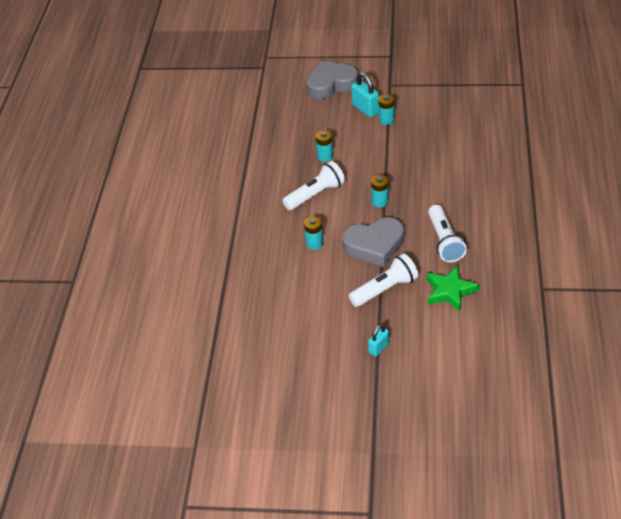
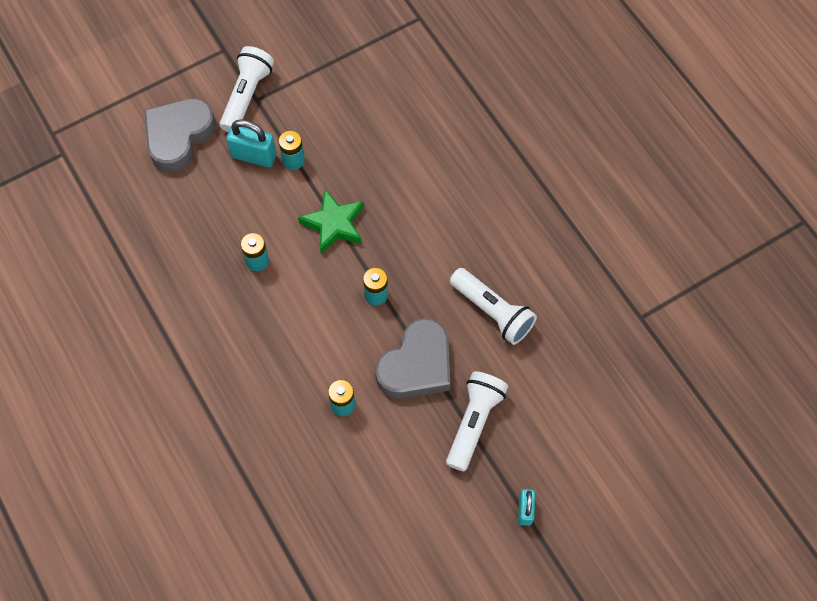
camera: 40 degrees left, 20 degrees up
(316, 194) = (289, 328): white flashlight -> white flashlight (247, 96)
(450, 291) = (547, 381): green star -> green star (334, 224)

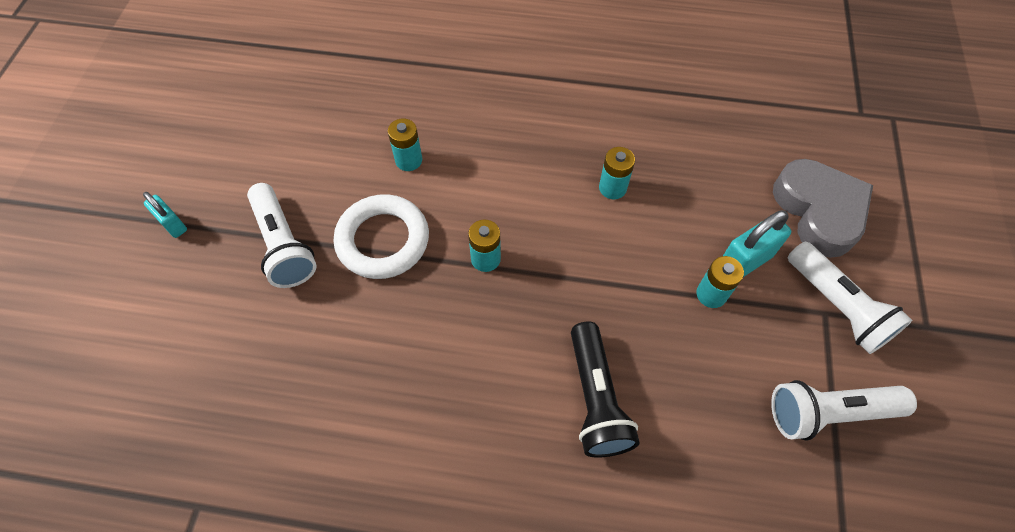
camera: 130 degrees right, 5 degrees down
(334, 224) = (598, 278): green star -> none
(411, 176) = (596, 399): none -> black flashlight
(416, 365) = (383, 240): grey heart -> white ring
(492, 312) = (364, 350): white flashlight -> white flashlight (828, 413)

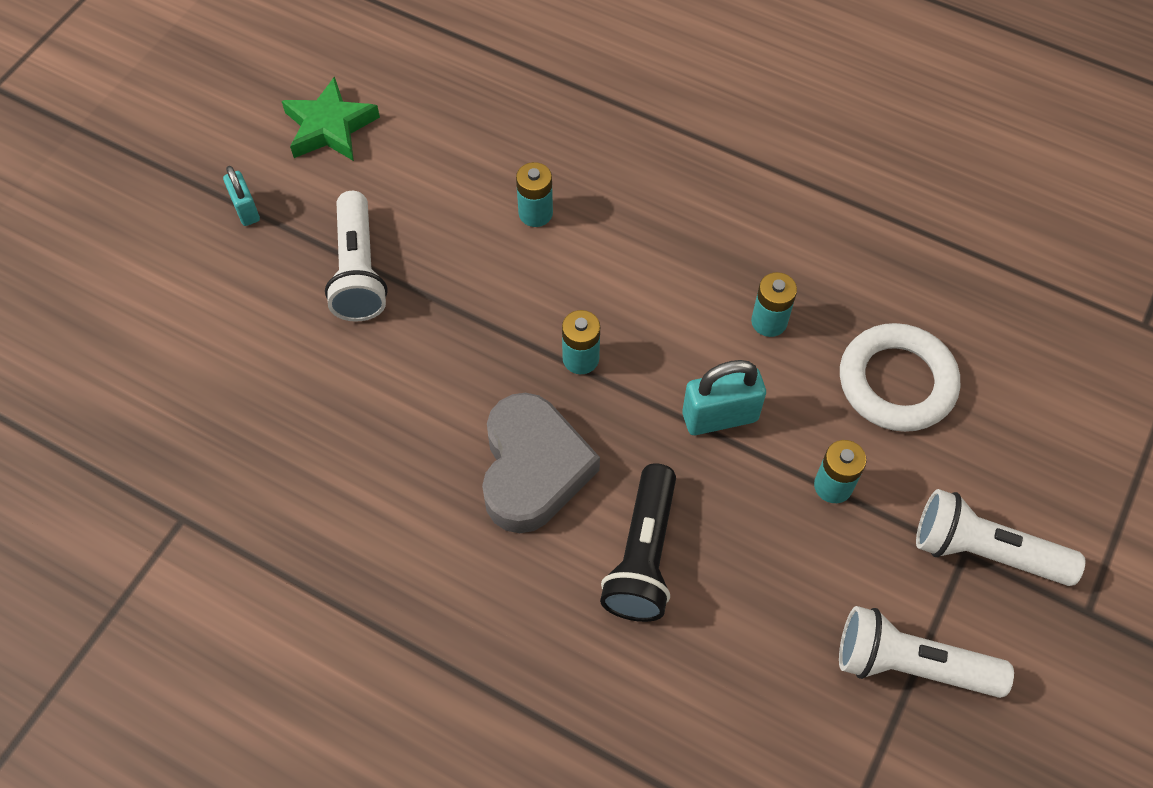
camera: 20 degrees right, 0 degrees up
(223, 142) = (330, 127): none -> green star
(383, 240) = (471, 300): white ring -> white ring (896, 382)
(744, 261) = (893, 461): turquoise padlock -> turquoise padlock (720, 417)
(819, 211) = (1020, 431): grey heart -> grey heart (533, 468)
(837, 306) = (984, 551): white flashlight -> white flashlight turned 120 degrees clockwise

